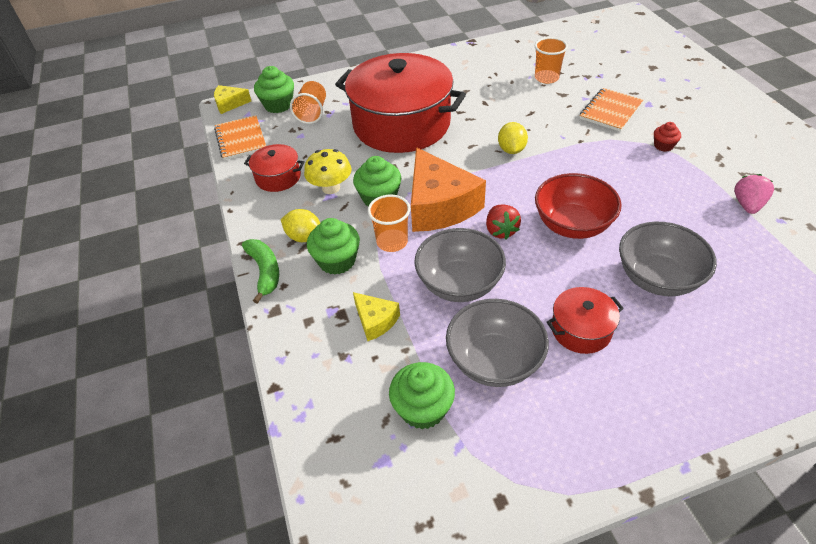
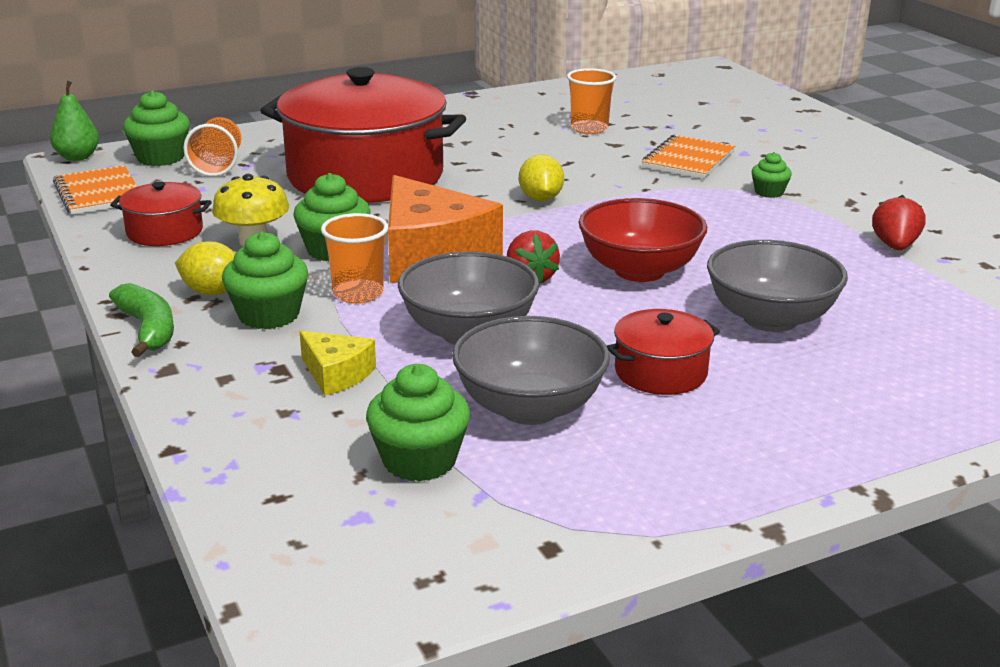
camera: 10 degrees left, 20 degrees down
(230, 104) = (77, 157): yellow cheese -> green pear
(663, 146) = (769, 192): red cupcake -> green cupcake
(747, 205) = (895, 246): pink strawberry -> red strawberry

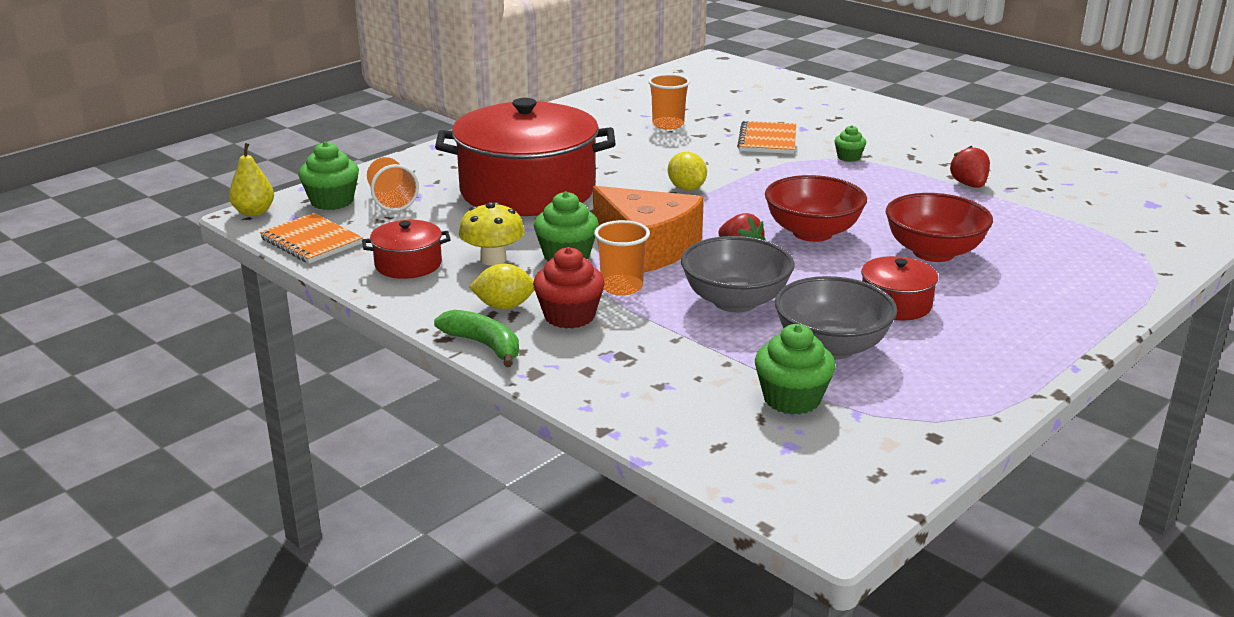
camera: 20 degrees left, 0 degrees up
(77, 157) = (254, 212): green pear -> yellow pear
(269, 315) = (569, 316): green cupcake -> red cupcake
(336, 374) = (669, 351): yellow cheese -> none
(770, 319) = (933, 252): grey bowl -> red bowl

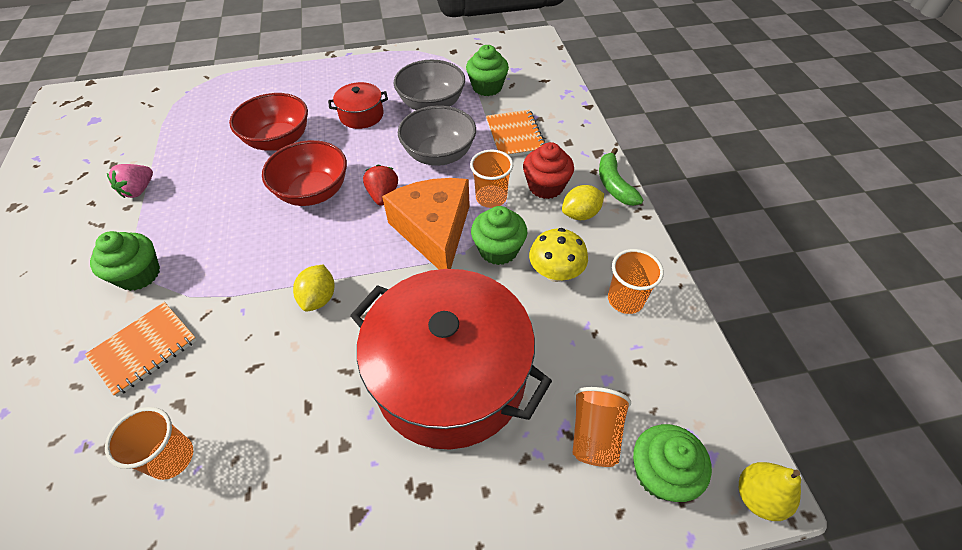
camera: 145 degrees left, 25 degrees up
(311, 241) = (701, 387): orange notebook -> orange notebook (515, 135)
(408, 264) = (625, 299): red pot -> orange cup
(504, 306) = (580, 214): yellow lemon -> yellow lemon turned 60 degrees counterclockwise
(848, 157) = (139, 274): green cupcake -> green cupcake, size x1.73
(969, 185) = (139, 190): red strawberry -> pink strawberry

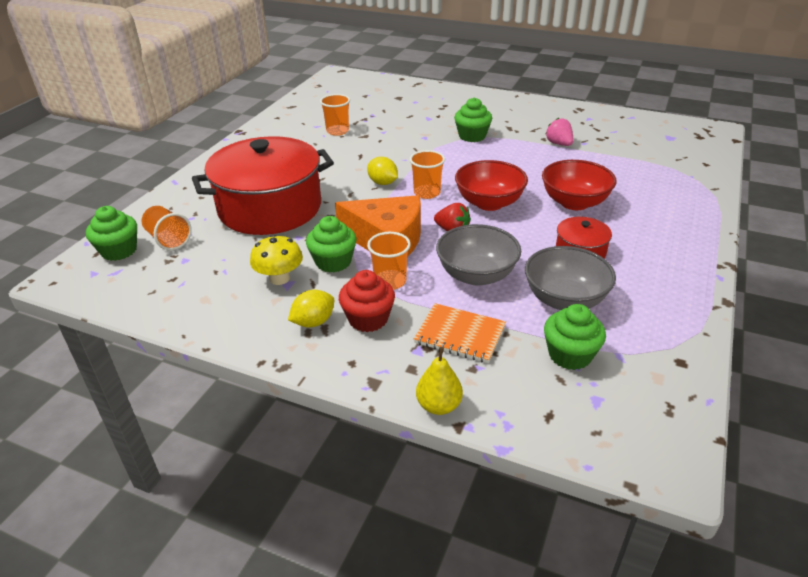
camera: 125 degrees right, 15 degrees down
(144, 349) = (412, 132): orange notebook -> none
(580, 214) = (313, 322): yellow lemon -> yellow lemon turned 45 degrees clockwise
(614, 185) = (319, 365): green banana -> none
(625, 299) = (215, 299): orange cup -> orange cup (427, 193)
(758, 496) = (56, 276): yellow pear -> yellow pear (439, 405)

